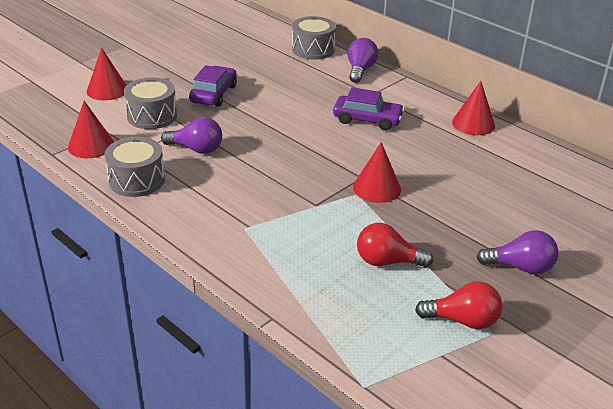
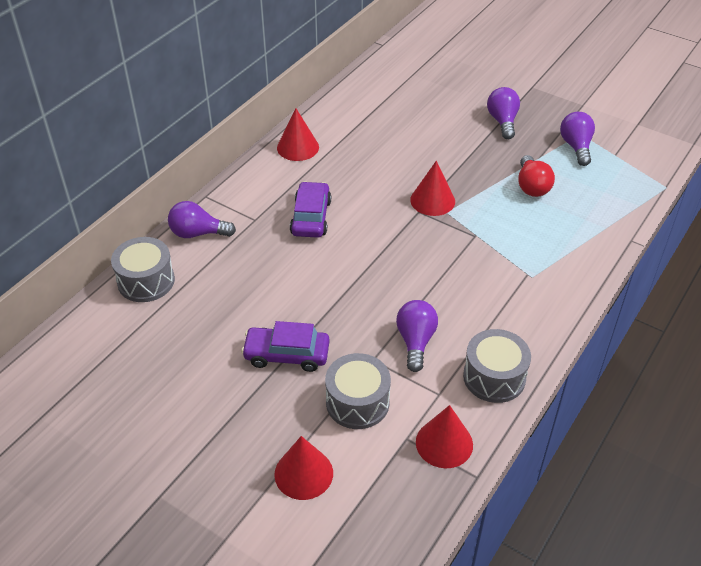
camera: 100 degrees left, 10 degrees up
(463, 320) = (576, 147): red light bulb -> purple light bulb

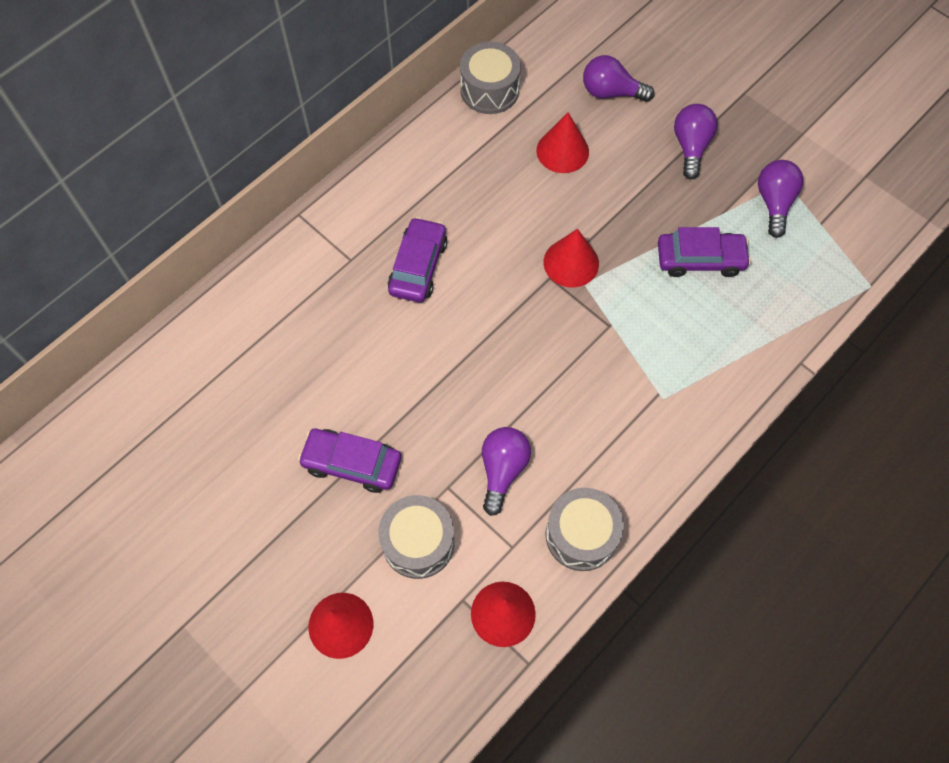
camera: 10 degrees right, 20 degrees up
(146, 281) = (210, 332): grey drum -> grey drum (489, 90)
(198, 233) = (280, 270): purple light bulb -> purple light bulb (611, 92)
(298, 147) = (423, 152): red cone -> red cone (562, 151)
(532, 186) = (700, 259): red light bulb -> purple car

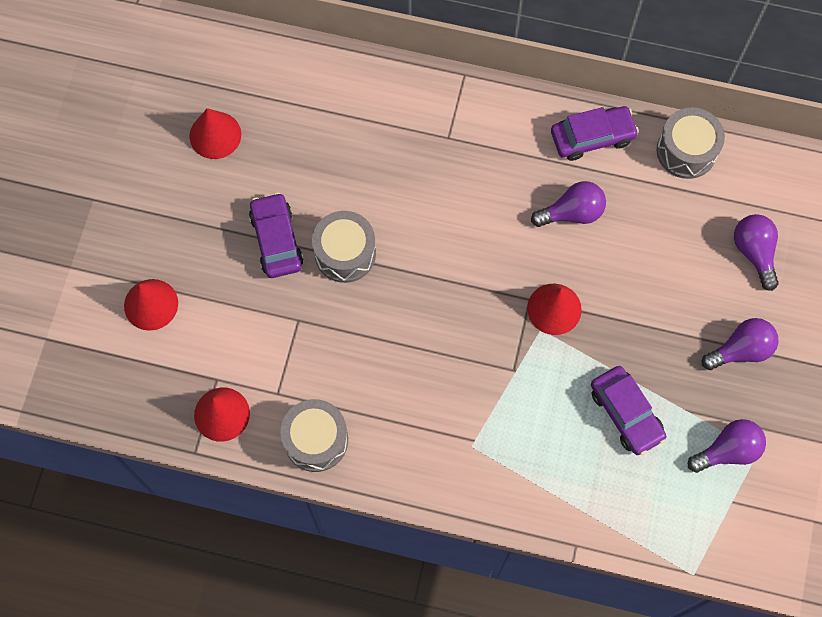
camera: 60 degrees right, 5 degrees up
(418, 266) = (474, 191): purple car -> purple car (592, 137)
(418, 542) = (242, 323): grey drum -> grey drum (345, 253)
(502, 470) = (335, 353): purple light bulb -> purple light bulb (572, 213)
(562, 151) = (663, 244): red cone -> red cone (215, 135)

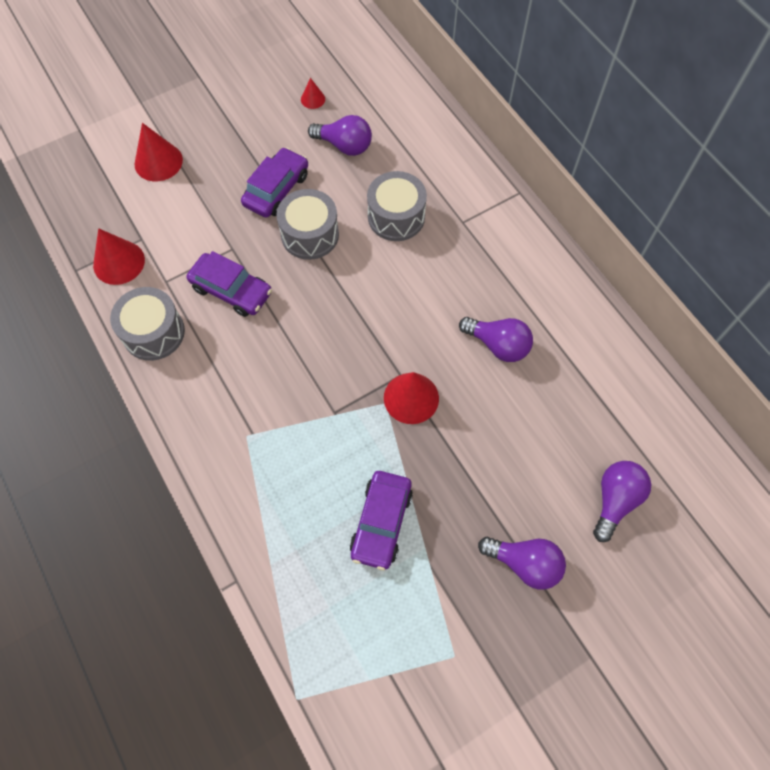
camera: 45 degrees right, 5 degrees down
(215, 135) = (313, 99): red cone -> red cone, size x0.54
(592, 137) = (570, 307): purple car -> purple car (231, 290)
(686, 151) = (636, 378): grey drum -> grey drum (396, 217)
(727, 451) = (430, 630): purple light bulb -> purple light bulb (344, 146)

